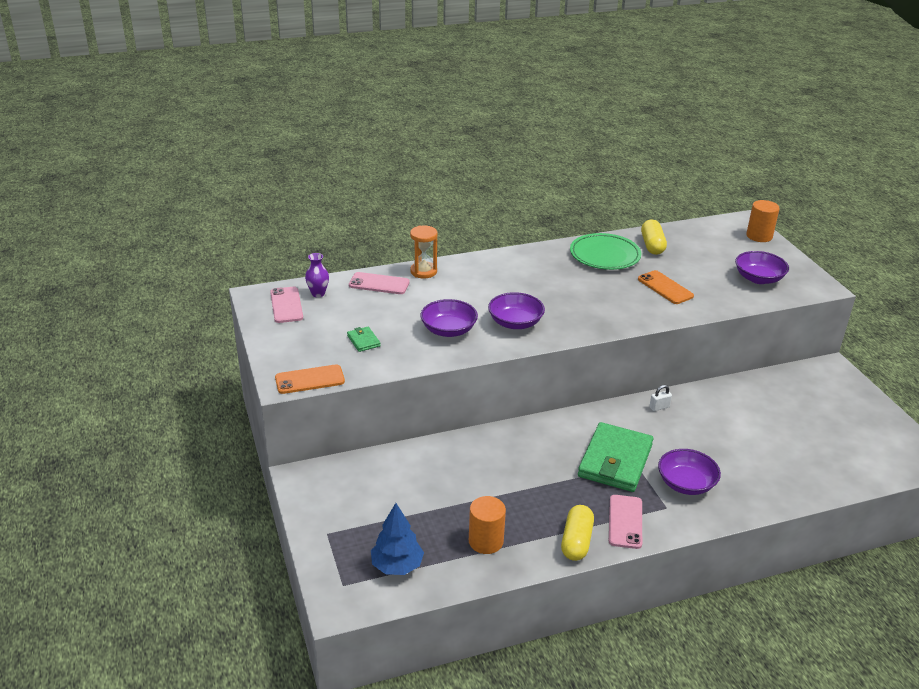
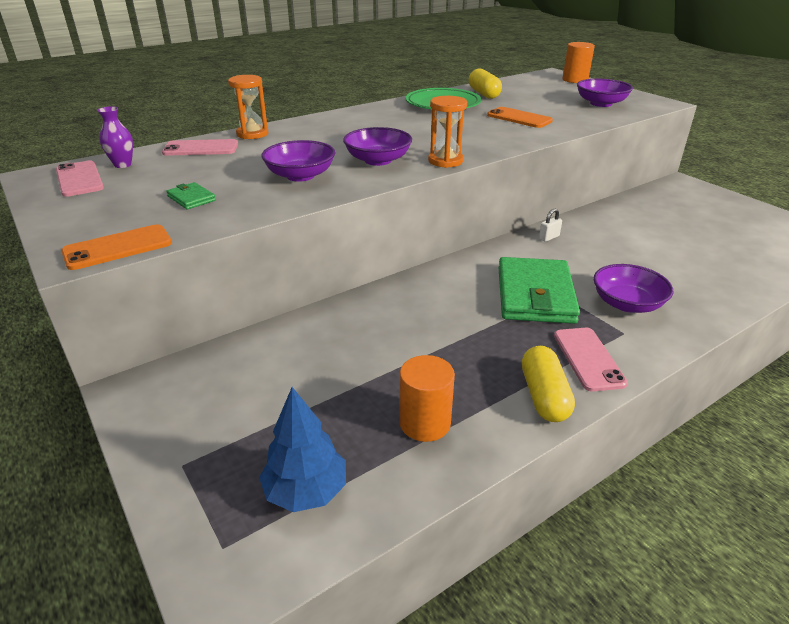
camera: 15 degrees left, 0 degrees up
(570, 333) = (445, 161): none -> orange hourglass

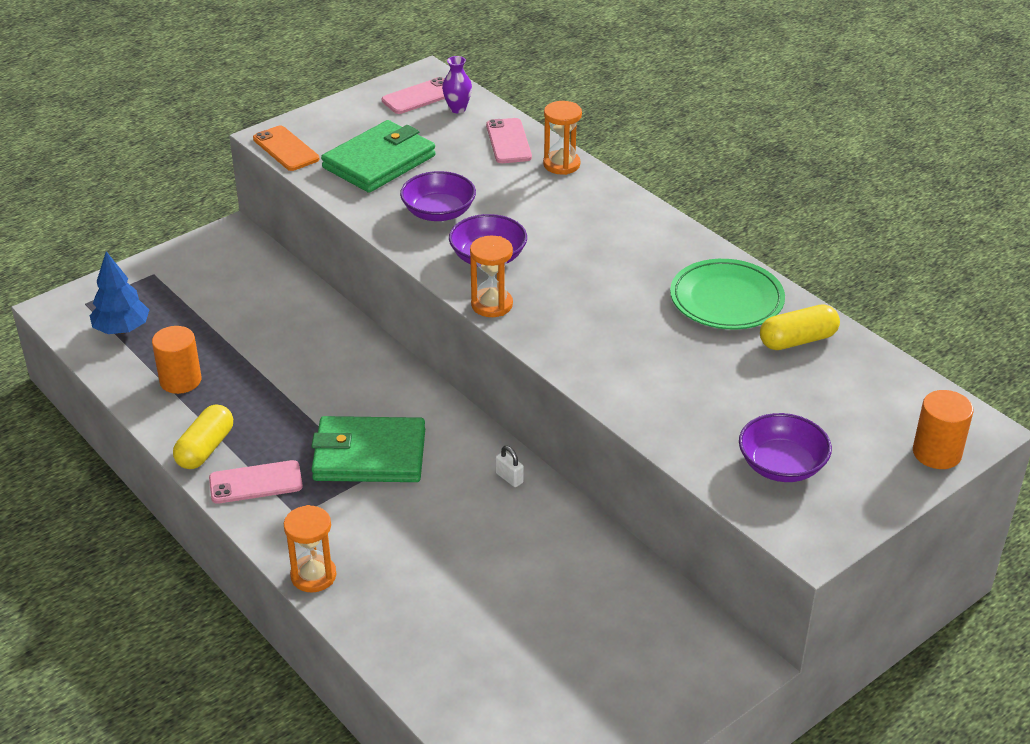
camera: 85 degrees right, 5 degrees up
(191, 198) = (379, 162): green wallet -> green wallet, size x2.37
(519, 118) = (675, 370): orange phone -> none
(544, 396) = (205, 448): yellow capsule -> yellow capsule turned 60 degrees counterclockwise
(627, 303) = (353, 526): purple bowl -> none
(695, 323) = (313, 576): none -> orange hourglass

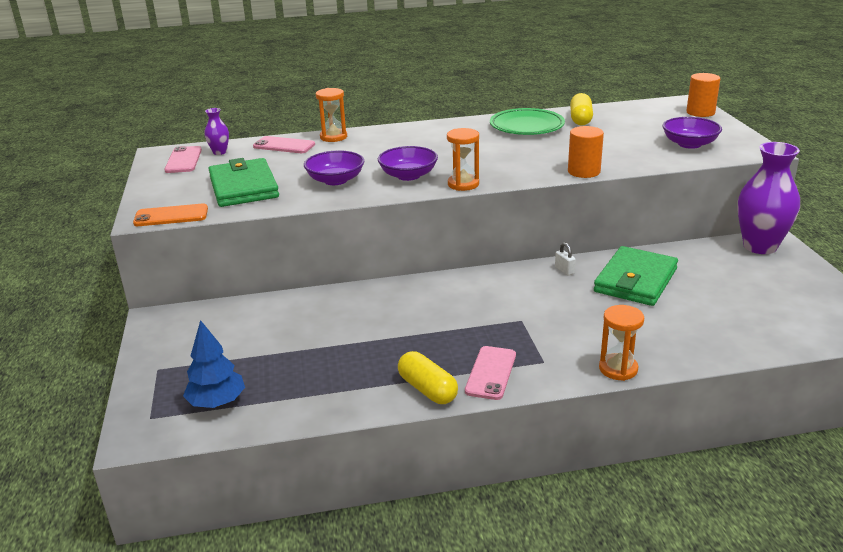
camera: 60 degrees left, 10 degrees down
(180, 380) = (325, 384): orange cylinder -> orange cylinder (584, 171)
(369, 455) = (499, 316): green wallet -> green wallet (635, 280)
(509, 478) = (564, 270): white padlock -> white padlock turned 75 degrees clockwise
(710, 652) = (760, 246): none -> purple vase

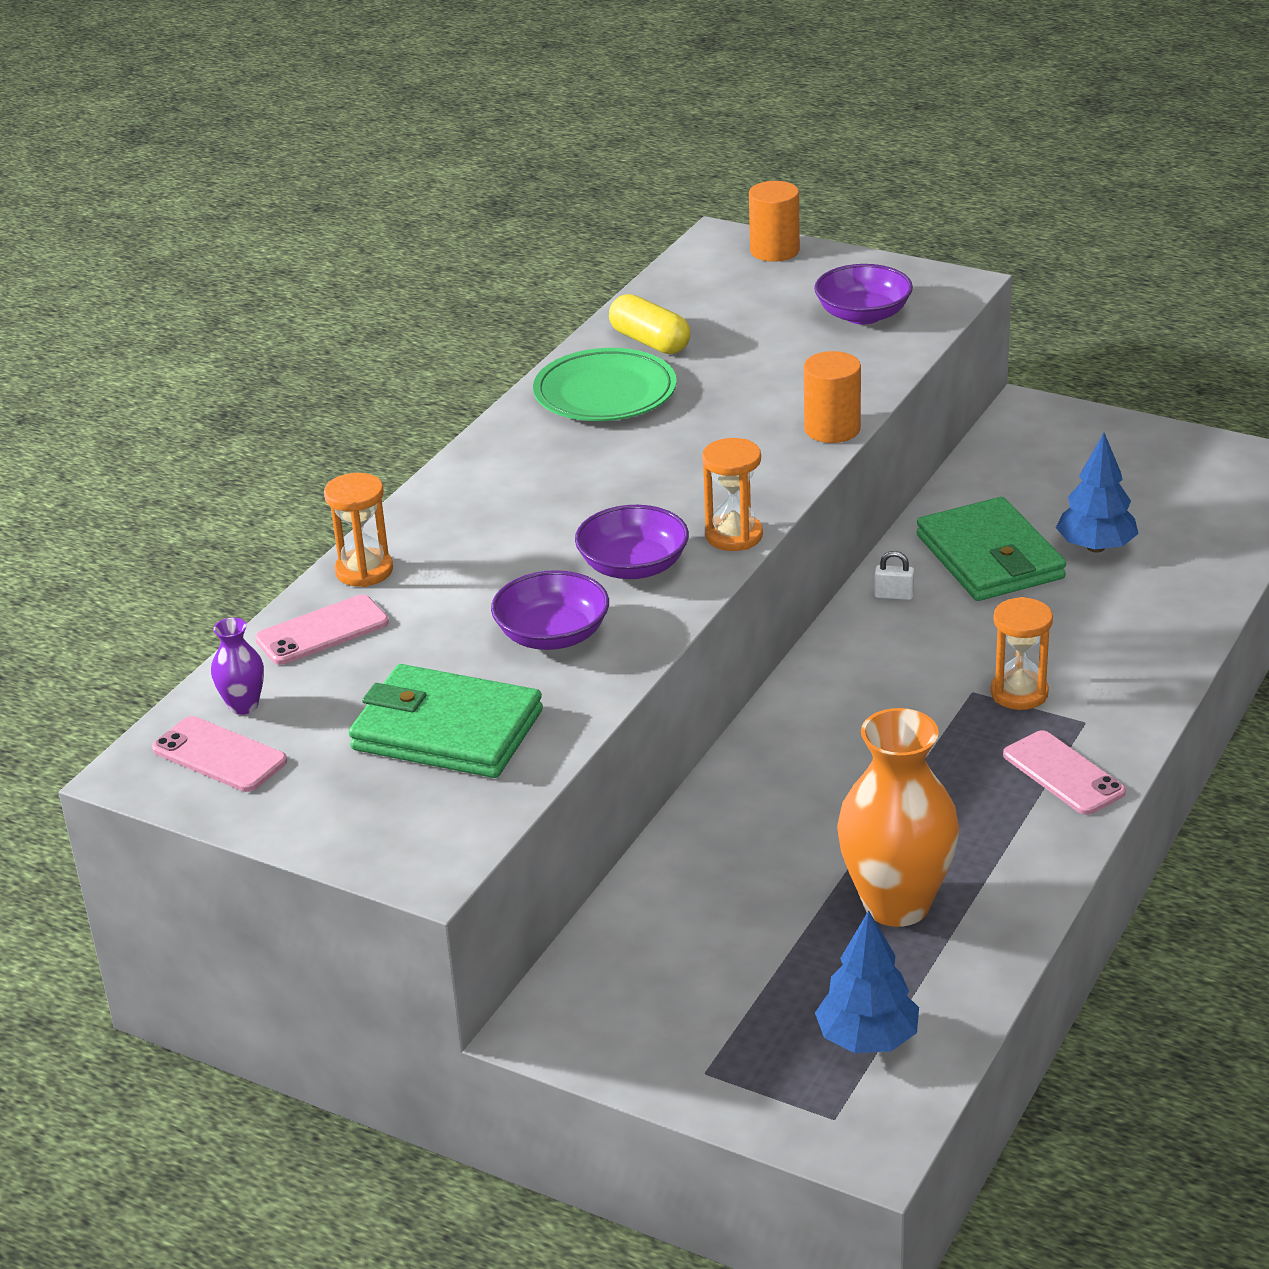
camera: 50 degrees left, 5 degrees up
(171, 216) = (461, 838): orange phone -> none
(328, 368) = (896, 904): none -> orange vase
(427, 389) = (1042, 840): yellow capsule -> none
(618, 369) = (1162, 676): orange hourglass -> orange hourglass (1019, 693)
(695, 304) = (1096, 547): none -> blue tree
(760, 246) = (1029, 427): purple vase -> none

